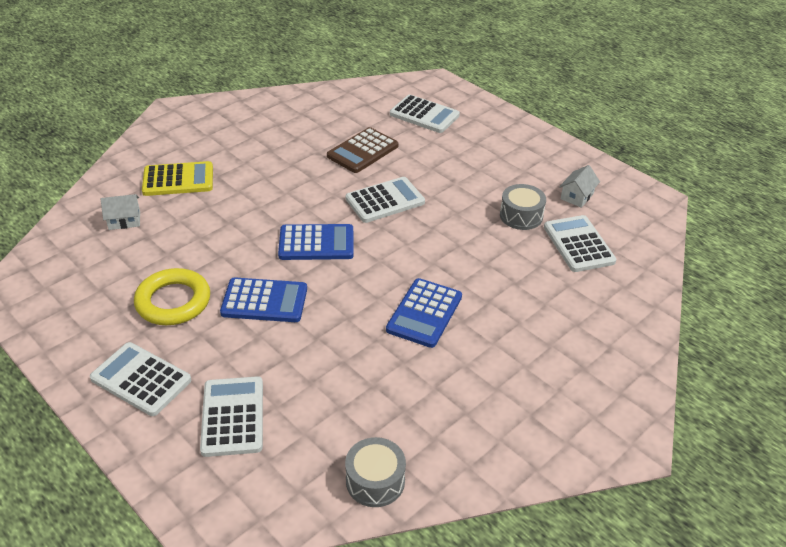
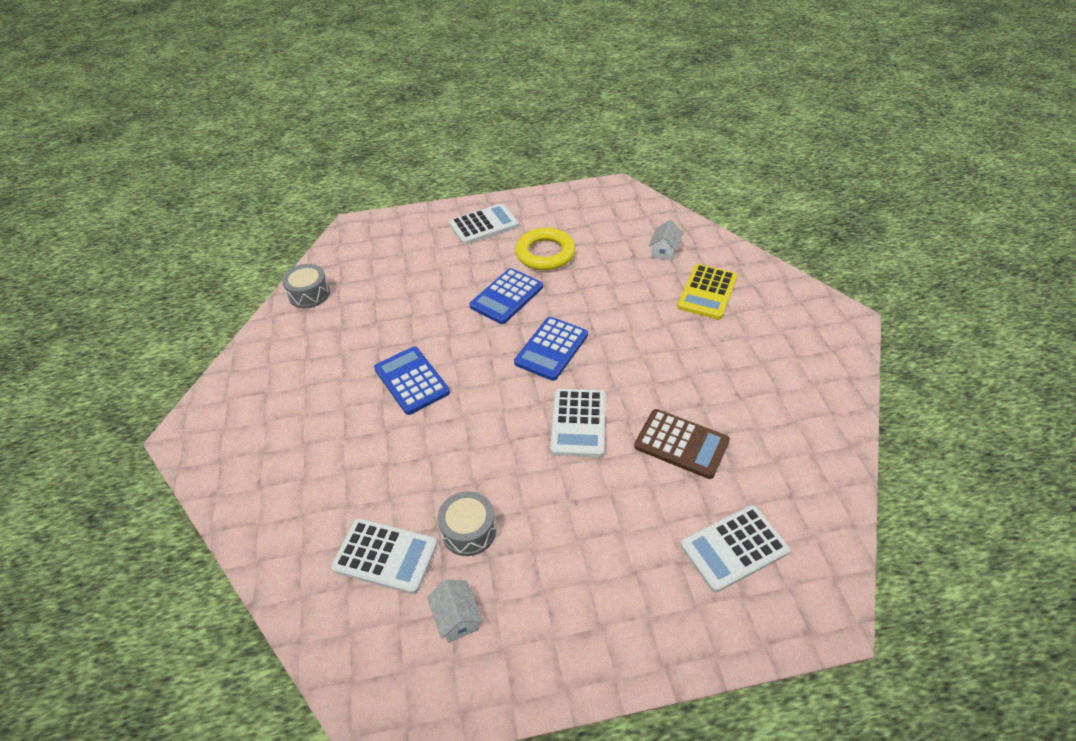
camera: 125 degrees right, 5 degrees up
(233, 416) = (417, 253): white calculator -> none
(362, 151) = (681, 444): brown calculator -> brown calculator turned 135 degrees clockwise

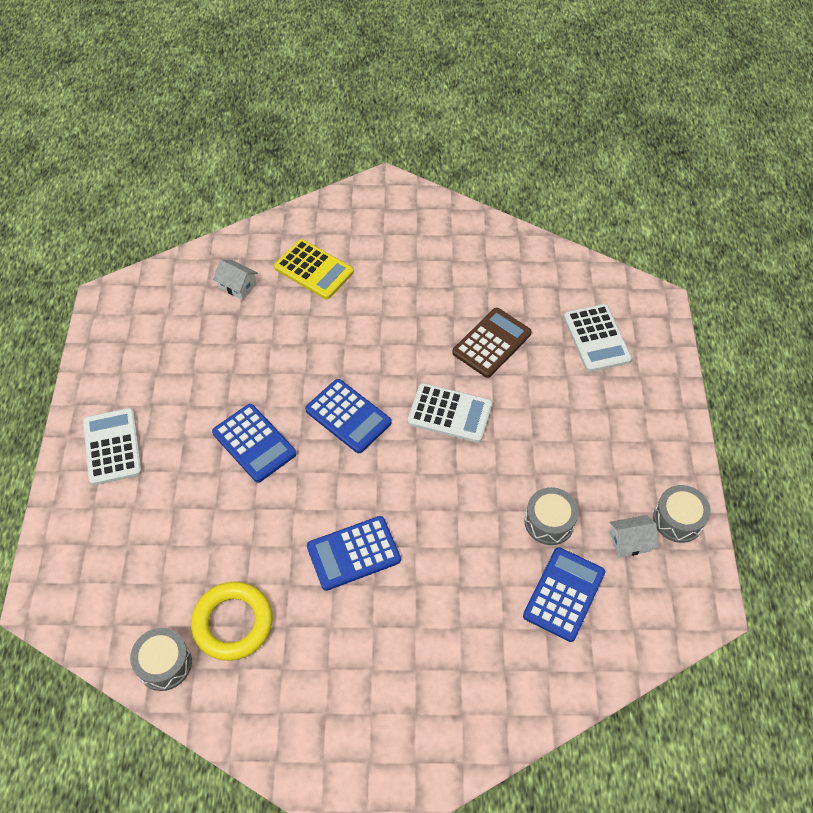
camera: 80 degrees left, 10 degrees up
(385, 556) = (564, 594): white calculator -> blue calculator
(495, 672) = (678, 519): none -> grey drum
(545, 253) = (195, 393): yellow ring -> yellow ring (233, 623)

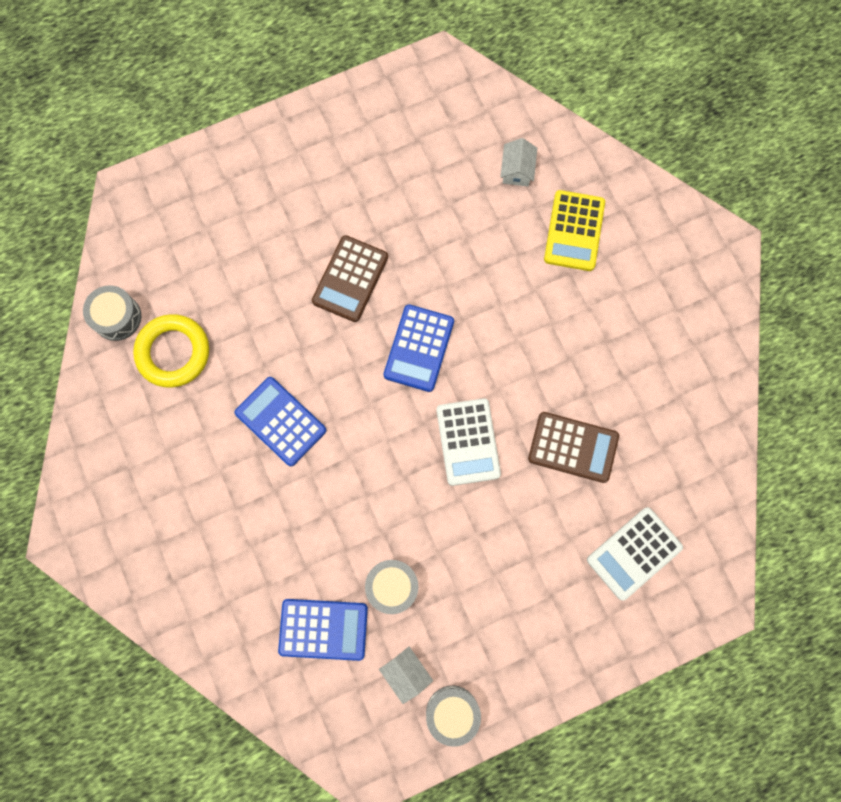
camera: 65 degrees right, 20 degrees up
(112, 447) = (290, 161): white calculator -> none
(254, 443) = (350, 279): blue calculator -> brown calculator

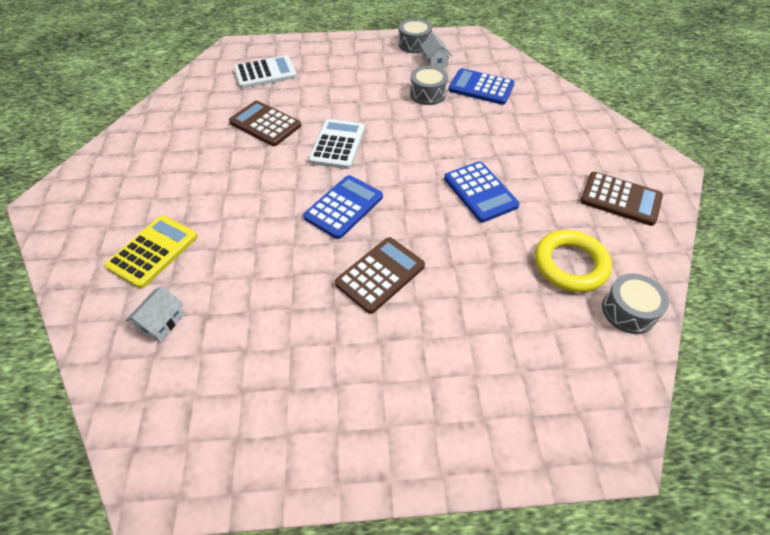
camera: 160 degrees left, 25 degrees down
(125, 464) = (620, 199): none -> brown calculator

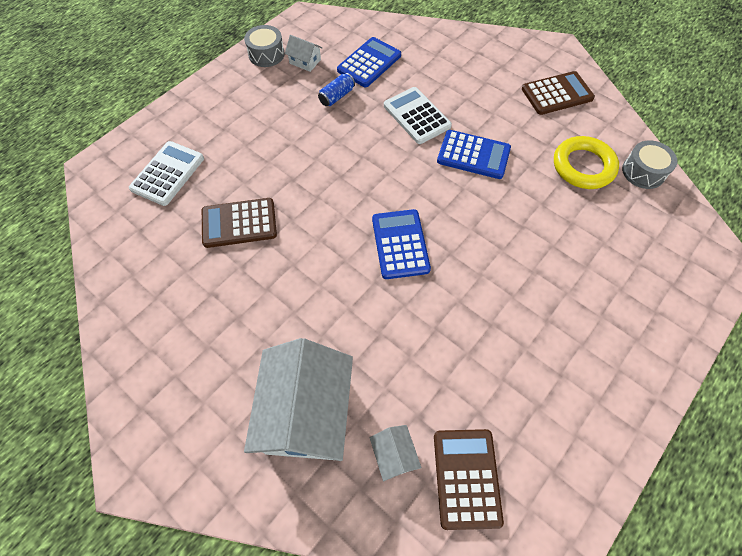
camera: 45 degrees left, 10 degrees up
(153, 251) = (306, 412): yellow calculator -> white house
(337, 144) = (326, 195): white calculator -> white calculator (416, 116)
(380, 275) = (490, 274): brown calculator -> brown calculator (466, 478)
(427, 94) = (337, 96): grey drum -> blue can
(481, 87) = (369, 63): blue calculator -> blue calculator turned 150 degrees clockwise

